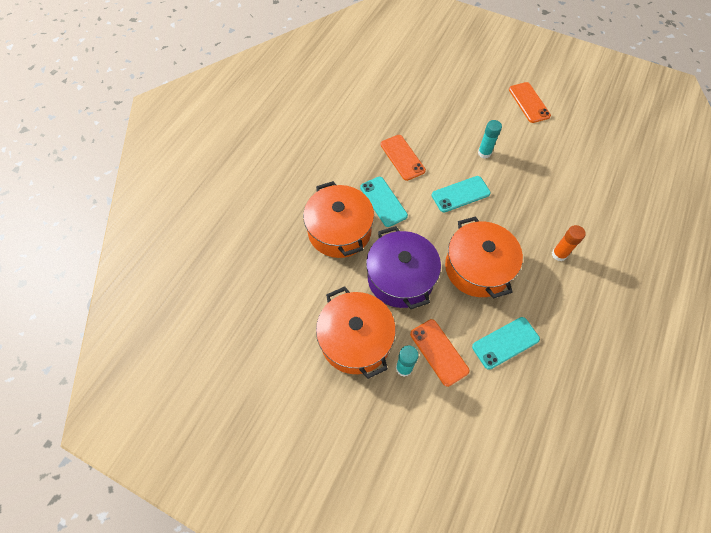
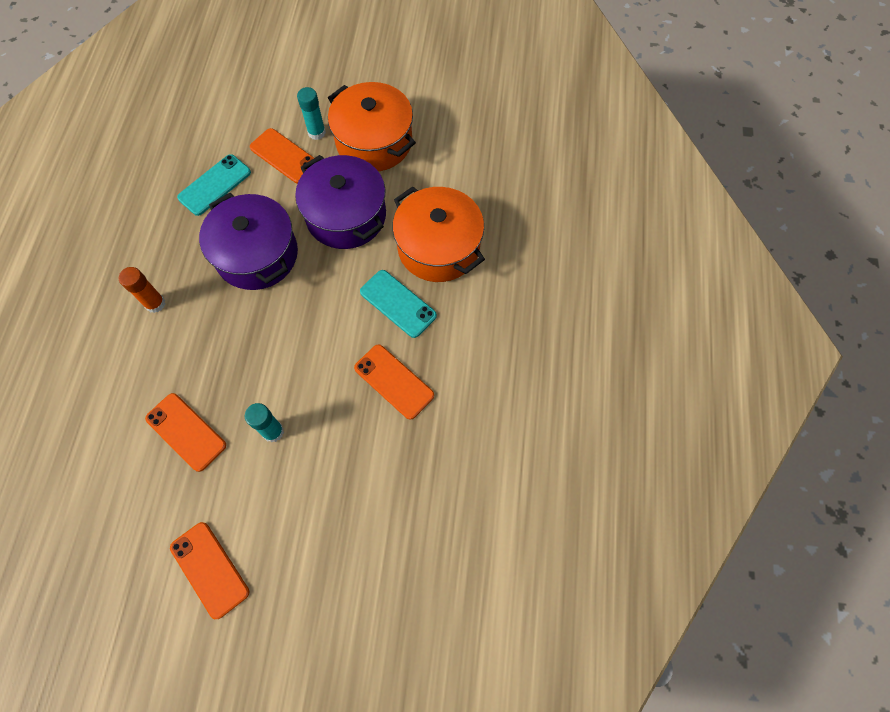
camera: 160 degrees right, 5 degrees up
(460, 194) = (296, 349): turquoise phone -> none
(477, 268) = (257, 255): orange pot -> purple pot
(539, 168) = (186, 432): none -> orange phone

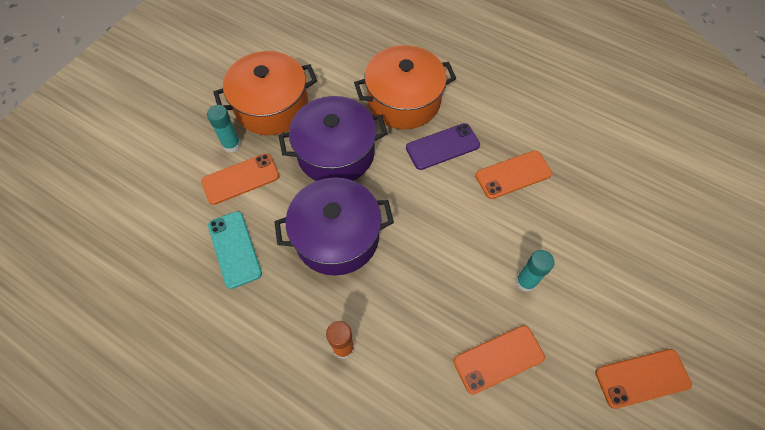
camera: 65 degrees left, 5 degrees down
(398, 304) = (442, 147): turquoise phone -> purple phone

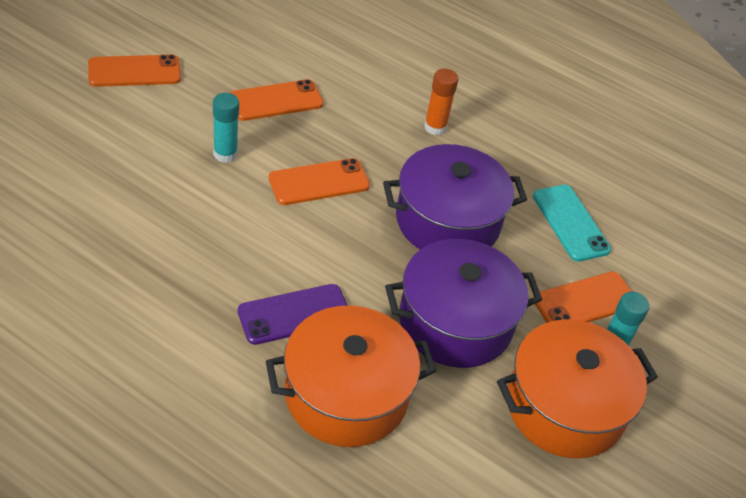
camera: 175 degrees right, 15 degrees down
(513, 174) = (200, 265): orange phone -> orange phone (319, 182)

